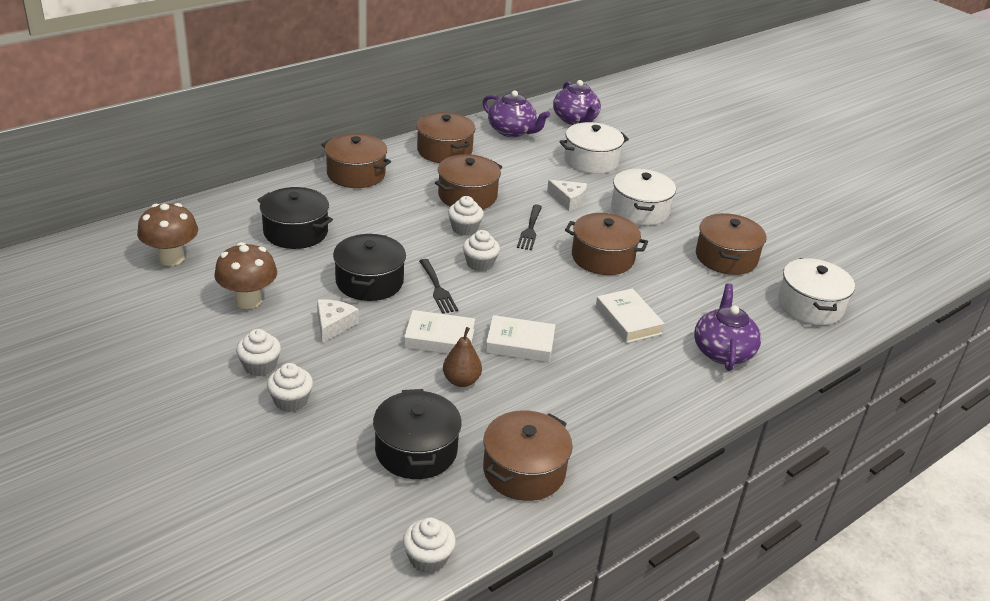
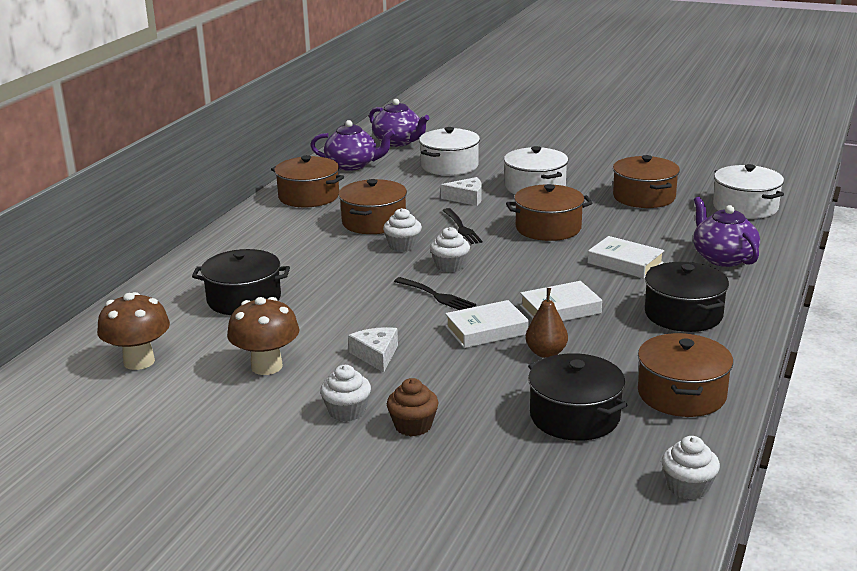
camera: 25 degrees left, 10 degrees down
(291, 401) = (413, 426): white cupcake -> brown cupcake
(356, 174) = (245, 238): brown pot -> none
(369, 282) = (367, 312): black pot -> black pot (683, 314)

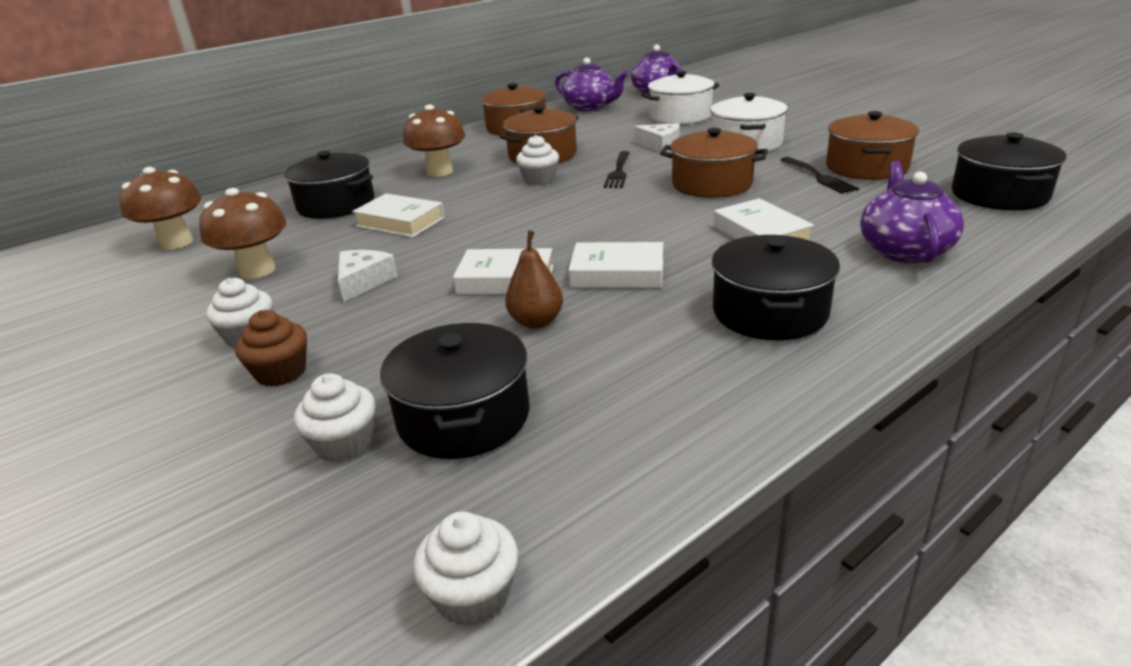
camera: 30 degrees right, 5 degrees up
(298, 252) = (439, 172): none -> brown mushroom
(332, 303) = (400, 222): none -> white book
(437, 296) = (505, 233): black fork -> black fork (819, 177)
(450, 266) = (559, 205): white cupcake -> white cupcake (344, 444)
(681, 394) = (642, 427): brown pot -> none
(745, 207) = (999, 195): white pot -> black pot

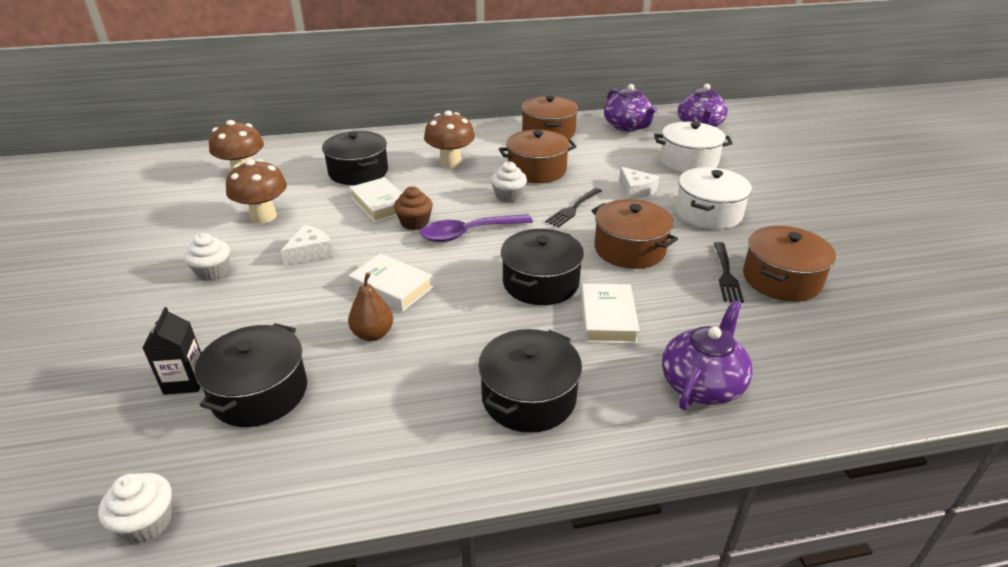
camera: 25 degrees right, 5 degrees up
(281, 372) = (203, 309): brown cupcake -> brown cupcake (414, 223)
(344, 444) = (185, 381): white cupcake -> black carton
(534, 216) = (468, 233): none -> purple spoon
(617, 273) = (466, 313): white book -> none
(999, 195) = (865, 359): black pot -> black pot (540, 283)

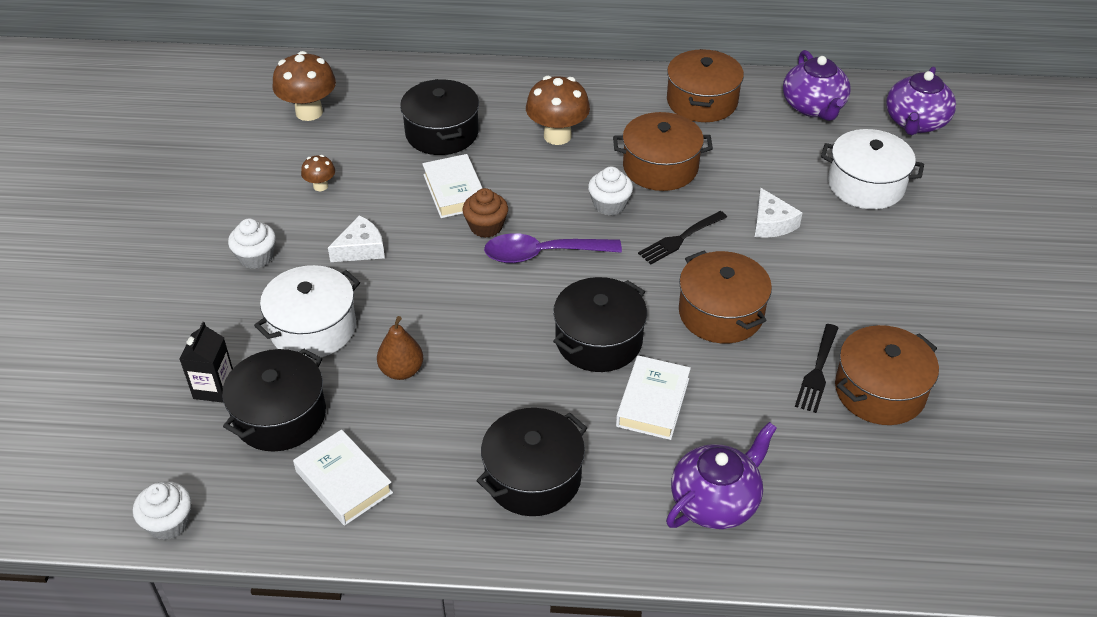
camera: 15 degrees right, 10 degrees up
(263, 216) = (320, 186): brown mushroom -> brown mushroom, size x0.51
(391, 287) = (436, 315): white book -> white book (343, 482)
(708, 213) = (845, 276): white pot -> white pot (313, 328)

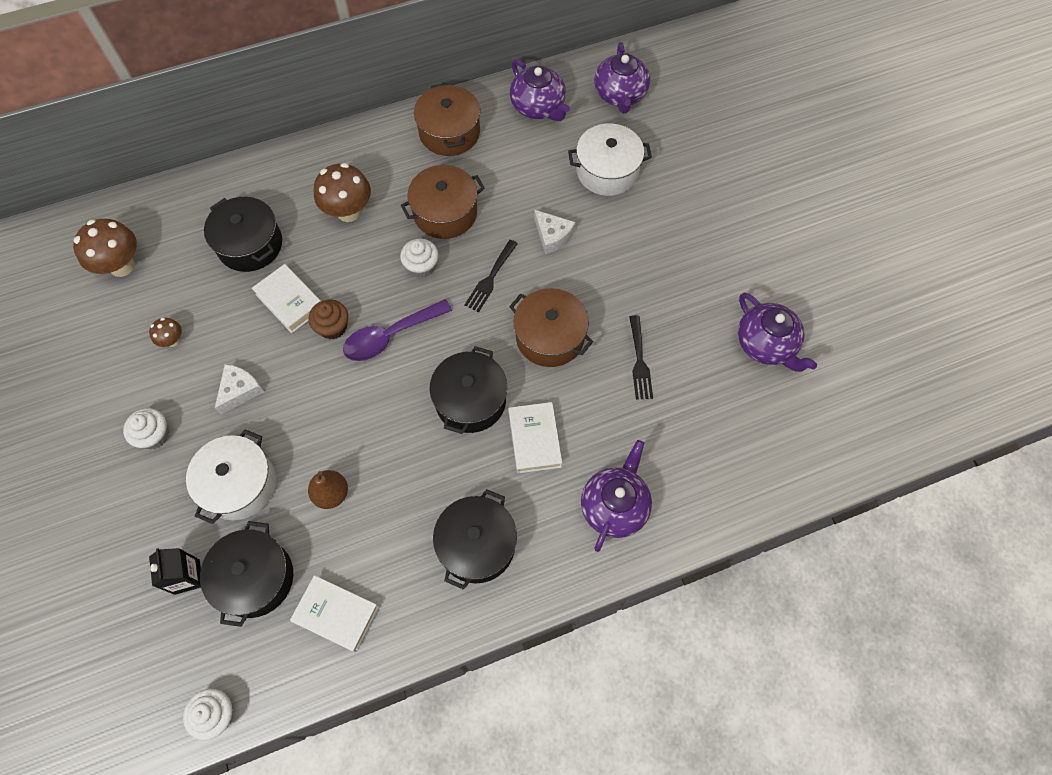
camera: 25 degrees left, 20 degrees up
(880, 391) = (688, 360): brown pot -> none
(989, 409) = (766, 344): none -> purple teapot

